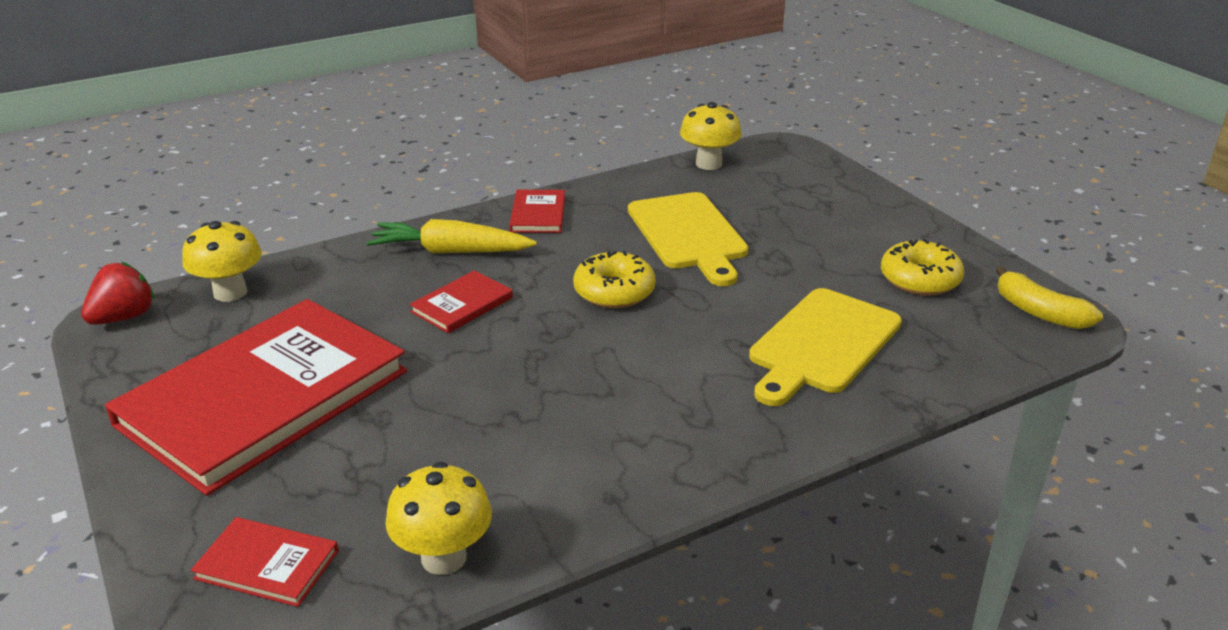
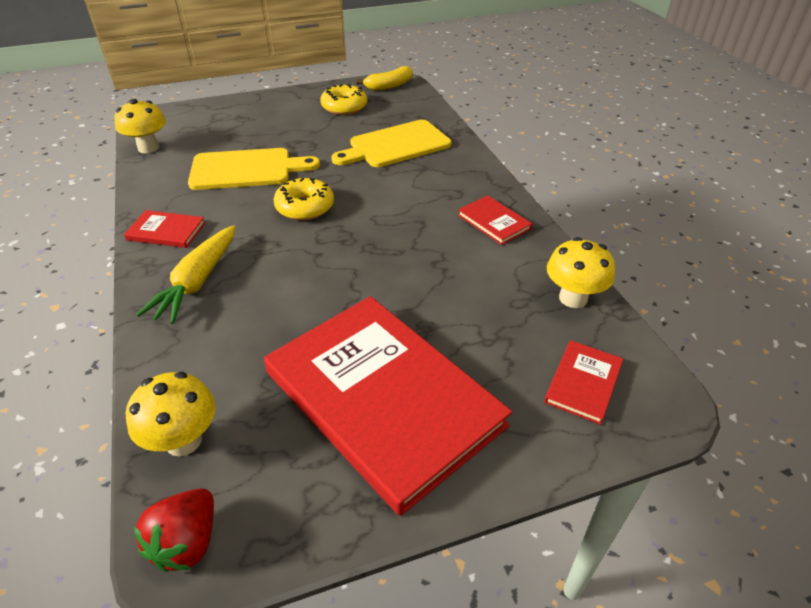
camera: 80 degrees left, 10 degrees up
(124, 317) = (187, 542): red strawberry -> red strawberry turned 120 degrees counterclockwise
(462, 305) = (287, 279): red book -> red book (494, 222)
(822, 344) = (396, 145): yellow cutting board -> yellow cutting board turned 105 degrees clockwise

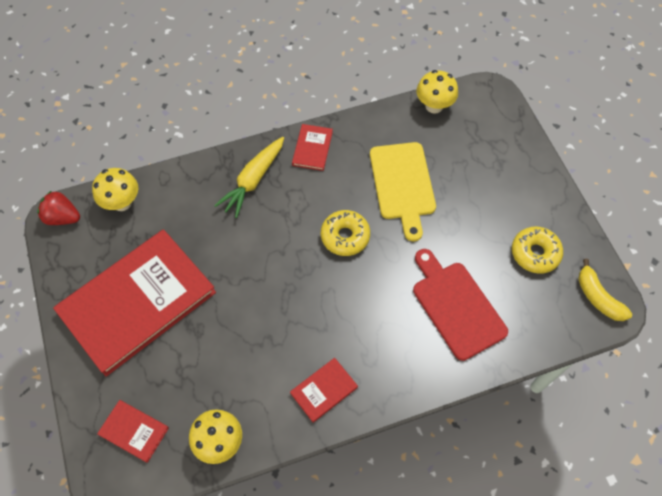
camera: 90 degrees right, 20 degrees up
(197, 282) = (253, 180): yellow carrot -> yellow carrot turned 75 degrees counterclockwise
(396, 145) = (456, 306): yellow cutting board -> red cutting board

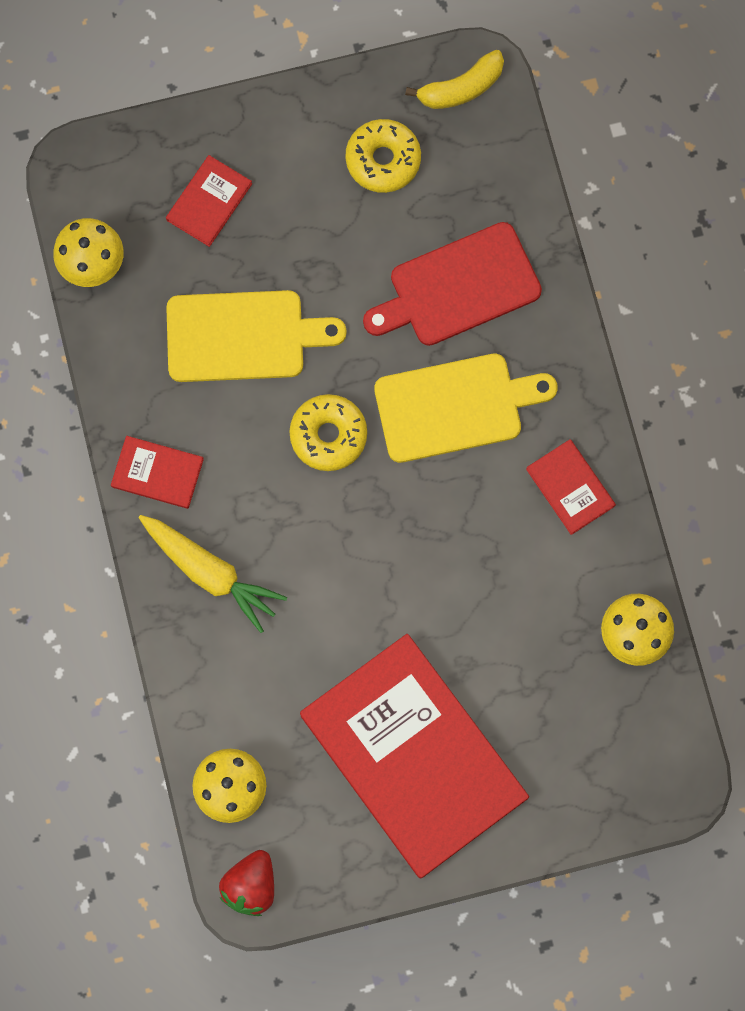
camera: 85 degrees left, 15 degrees up
(134, 431) = (610, 754): red book -> red book (209, 202)
(373, 310) = (455, 406): none -> yellow cutting board

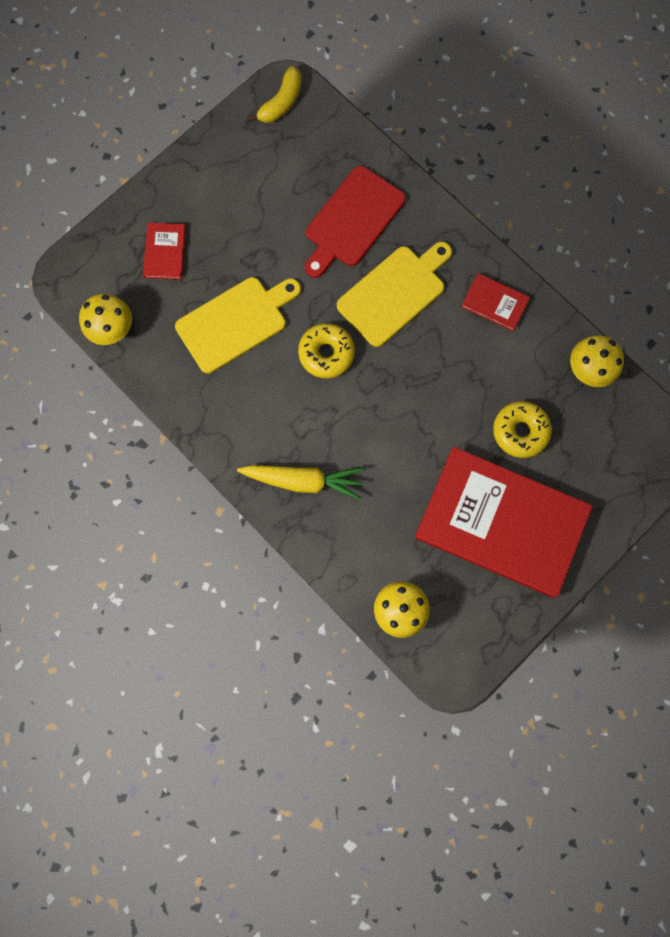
camera: 30 degrees left, 0 degrees up
(157, 473) = (231, 437): red book -> none
(250, 885) = (449, 666): red strawberry -> none
(383, 160) = (259, 169): yellow donut -> yellow donut (520, 431)

